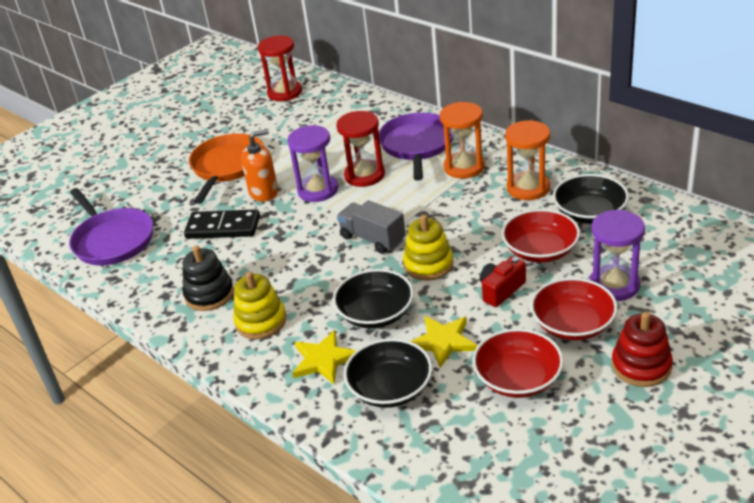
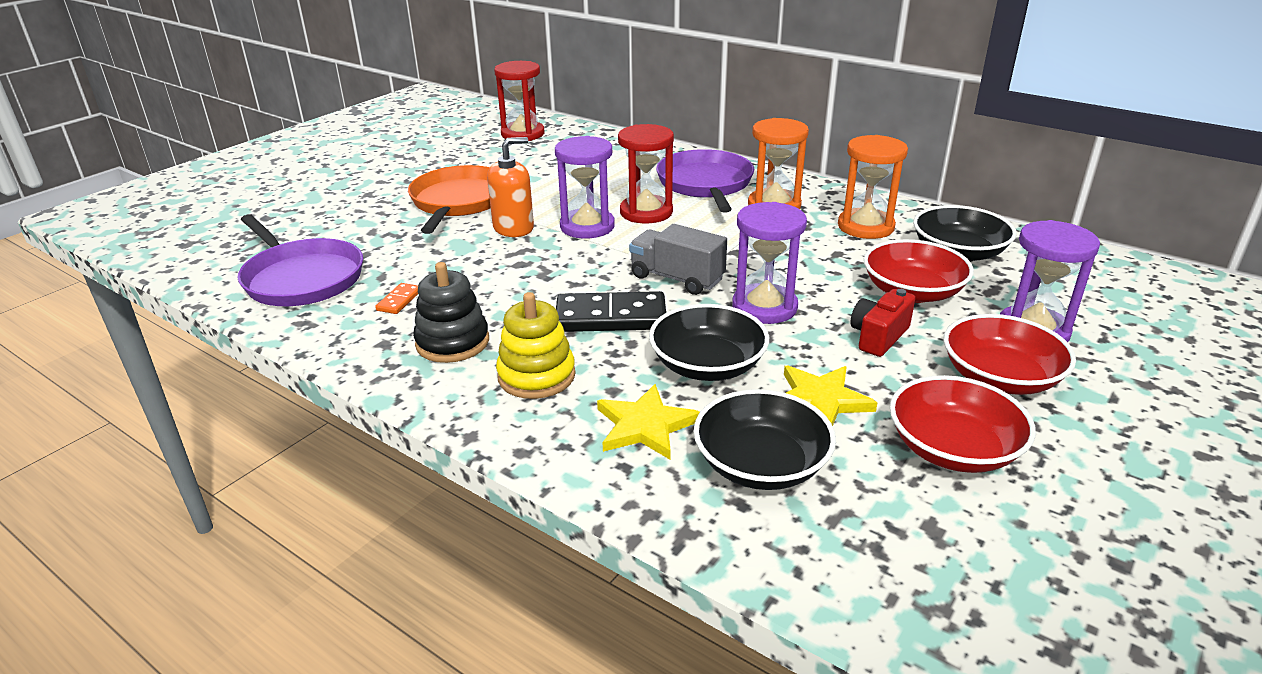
camera: 10 degrees left, 5 degrees down
(177, 259) = (399, 300): none -> orange domino
(223, 227) = (462, 265): black domino -> black domino (611, 317)
(428, 264) = (764, 307): yellow stacking toy -> purple hourglass
(641, 366) = (1126, 430): red stacking toy -> none

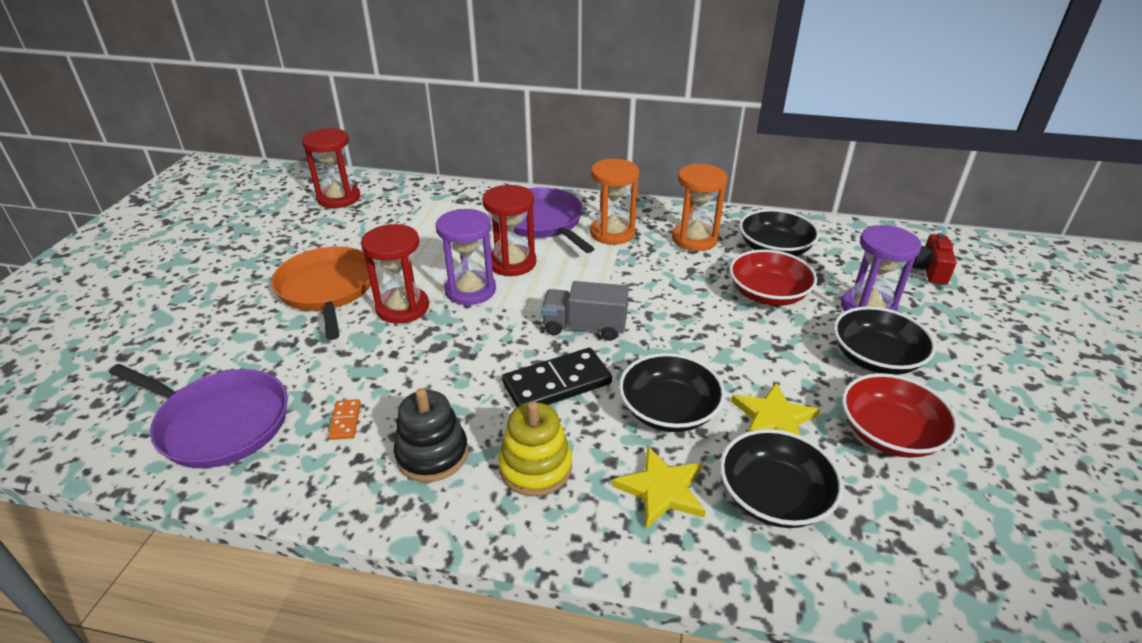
camera: 25 degrees left, 5 degrees up
(513, 228) = (402, 307): orange soap dispenser -> red hourglass
(764, 307) = (673, 338): purple hourglass -> none
(878, 337) = (773, 344): red camera -> red camera (929, 270)
(1000, 378) = (875, 358): red bowl -> black bowl

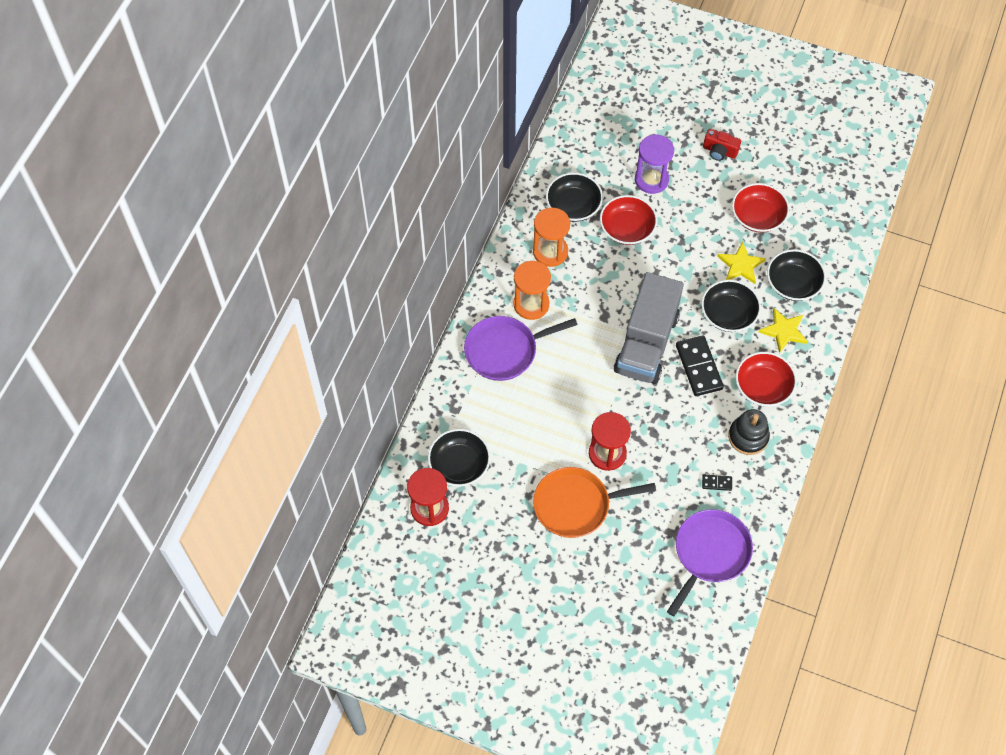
camera: 80 degrees left, 25 degrees up
(345, 421) = (717, 483): orange domino -> black domino
(470, 290) = (593, 409): purple hourglass -> none
(512, 263) = (561, 378): red hourglass -> none
(535, 467) = (763, 387): yellow stacking toy -> red bowl
(584, 327) = (646, 343): grey truck -> grey truck, size x1.80
(875, 358) = (698, 196): black bowl -> black bowl (459, 464)
(929, 270) = (615, 126): red camera -> red camera (719, 151)

